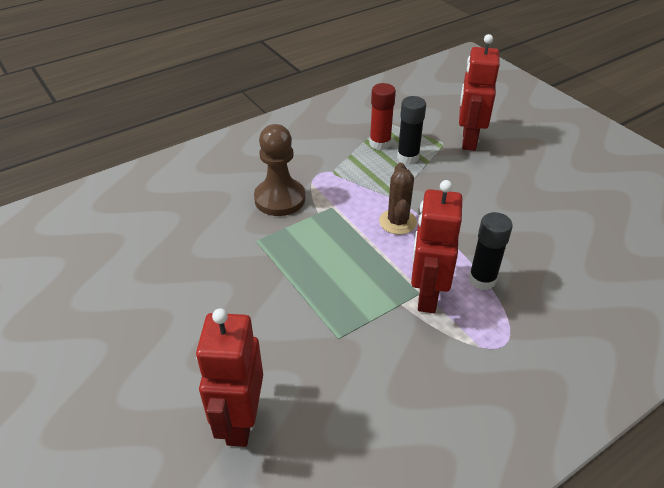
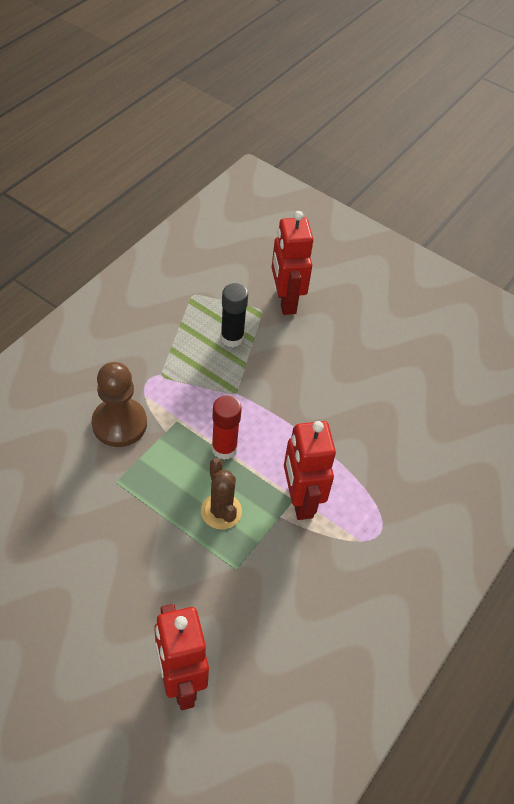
camera: 25 degrees left, 10 degrees up
(380, 144) = (197, 325): red glue stick -> red glue stick (224, 448)
(397, 222) = (247, 423): brown cactus -> brown cactus (221, 511)
(482, 280) = (344, 469): black glue stick -> none

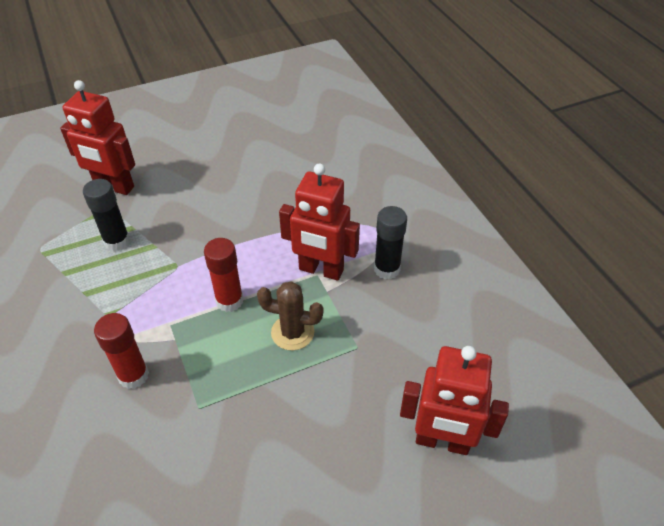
camera: 55 degrees left, 5 degrees down
(119, 424) = (133, 375): brown pawn -> red glue stick
(337, 554) = (387, 269): none -> black glue stick

